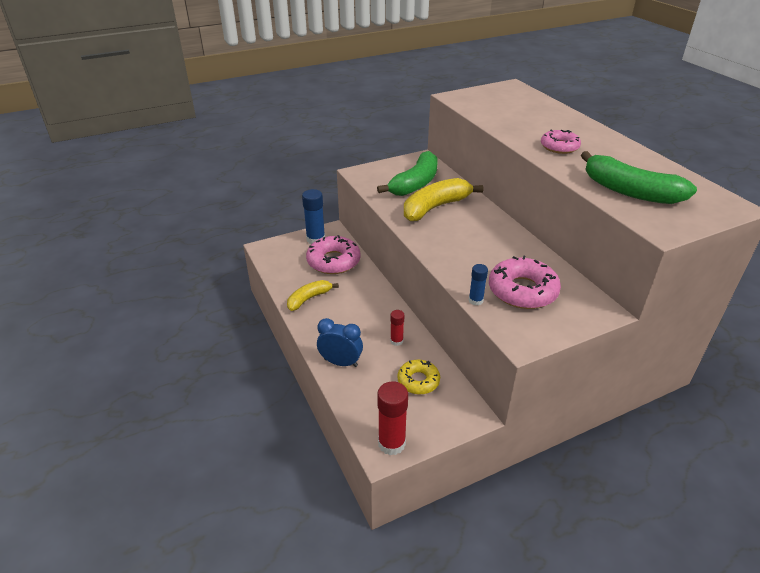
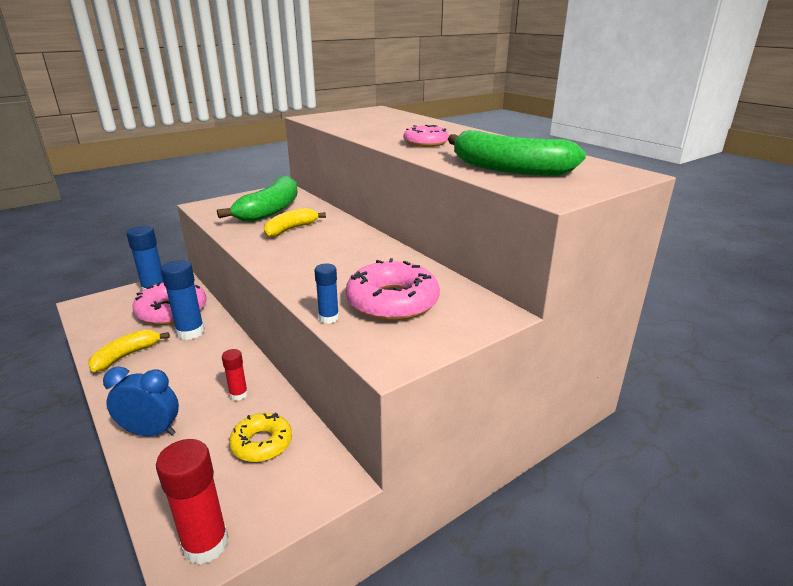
camera: 10 degrees left, 10 degrees down
(351, 283) = (190, 332): none -> blue glue stick
(435, 207) = (291, 229): yellow banana -> yellow banana, size x0.61

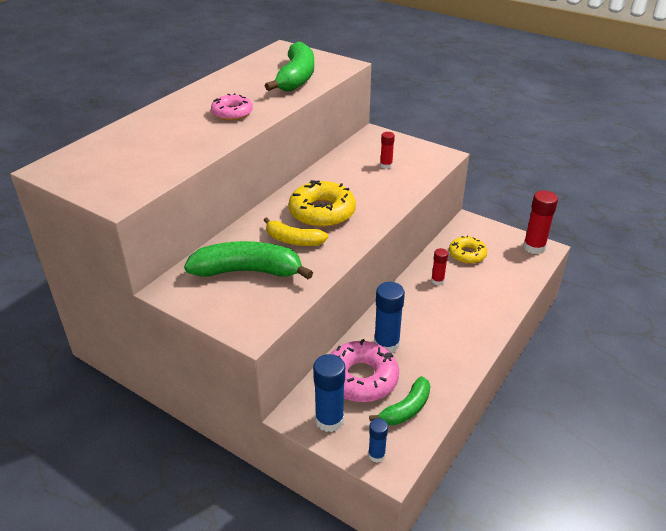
camera: 110 degrees left, 10 degrees up
(114, 323) = (406, 409): none -> green banana
(127, 356) = (441, 365): yellow banana -> none
(151, 432) = (496, 302): blue clock -> none
(322, 247) = (322, 212): none -> yellow donut
(328, 318) = (421, 181): blue glue stick -> blue glue stick (376, 455)
(392, 302) = (386, 165): pink donut -> red glue stick

